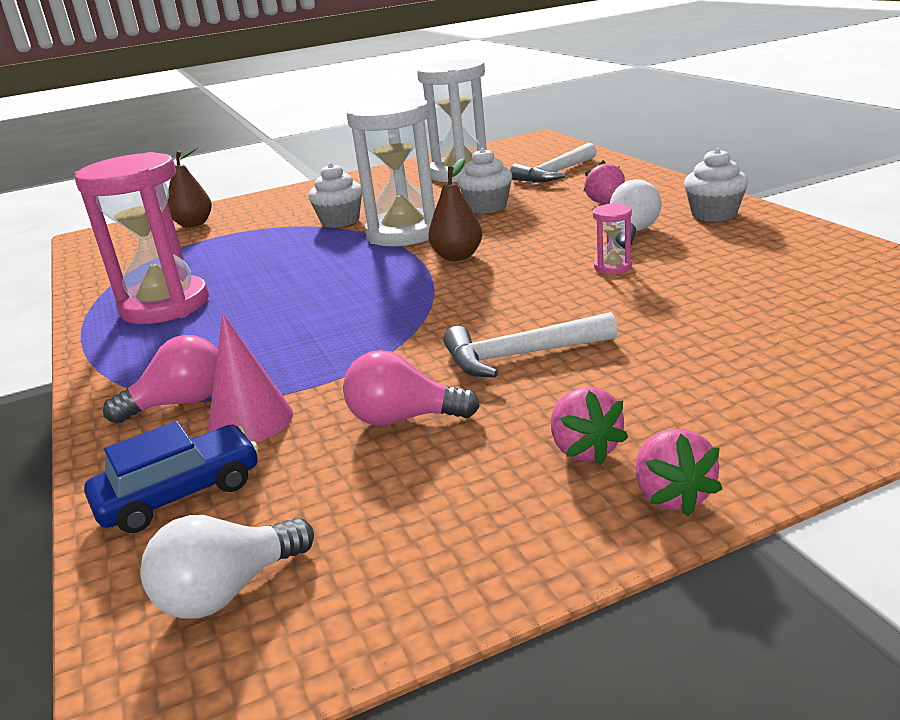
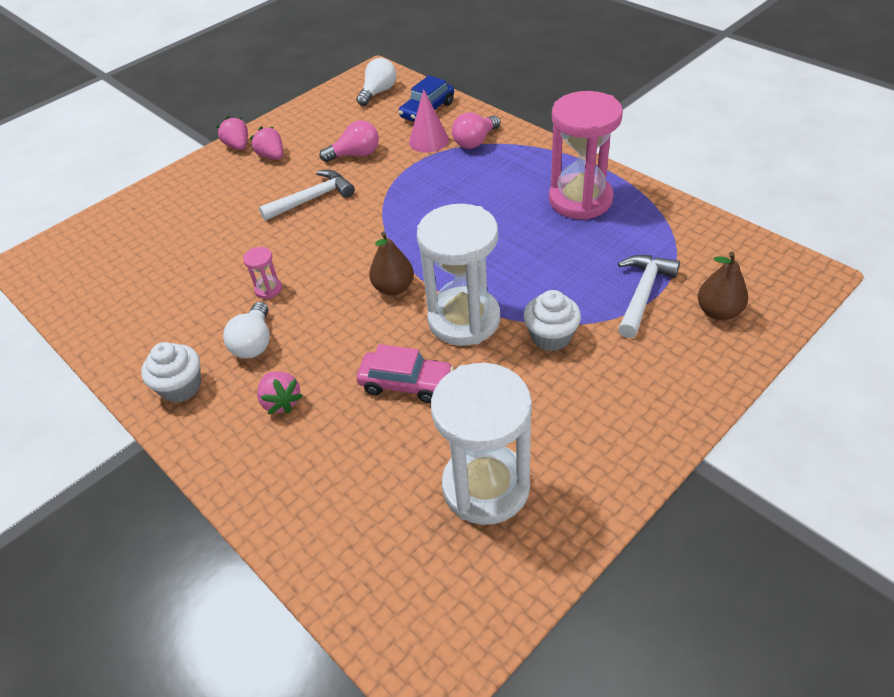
camera: 160 degrees right, 20 degrees up
(487, 207) = (406, 383): white cupcake -> pink car
(555, 173) = (355, 491): white hammer -> white hammer (643, 293)

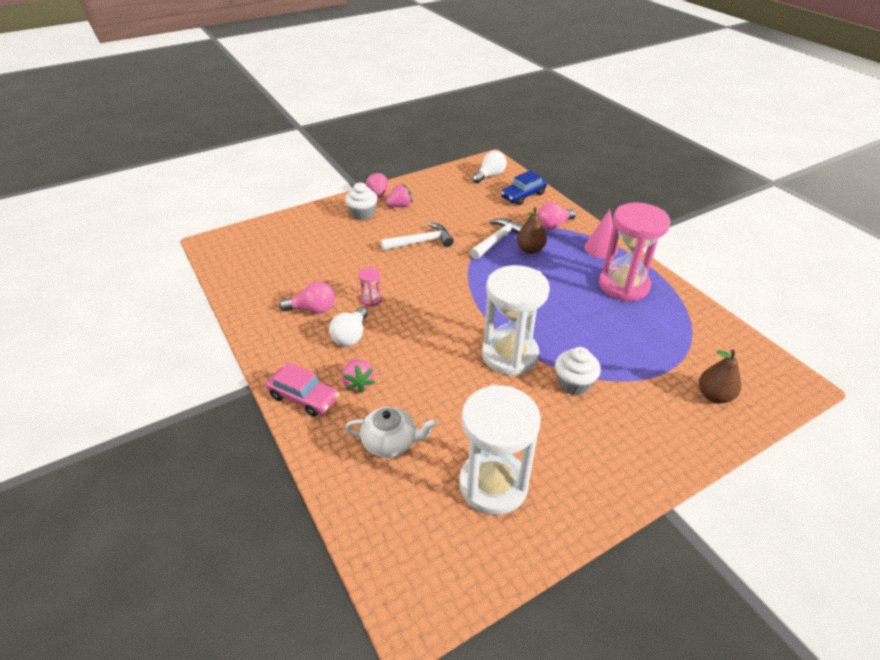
camera: 10 degrees right, 5 degrees down
(181, 387) = (290, 355): white cupcake -> white cupcake (362, 214)
(272, 156) = (400, 206): pink strawberry -> pink strawberry turned 90 degrees clockwise
(344, 467) = (390, 442): none -> white teapot
(355, 155) = (461, 217): pink light bulb -> pink light bulb (313, 309)
(393, 288) = (463, 319): brown pear -> brown pear (530, 250)
(406, 383) = (453, 392): pink car -> pink car (304, 397)
(428, 140) = (518, 218): pink cone -> pink cone (601, 248)
(643, 293) = (655, 367): white hammer -> white hammer (497, 240)

